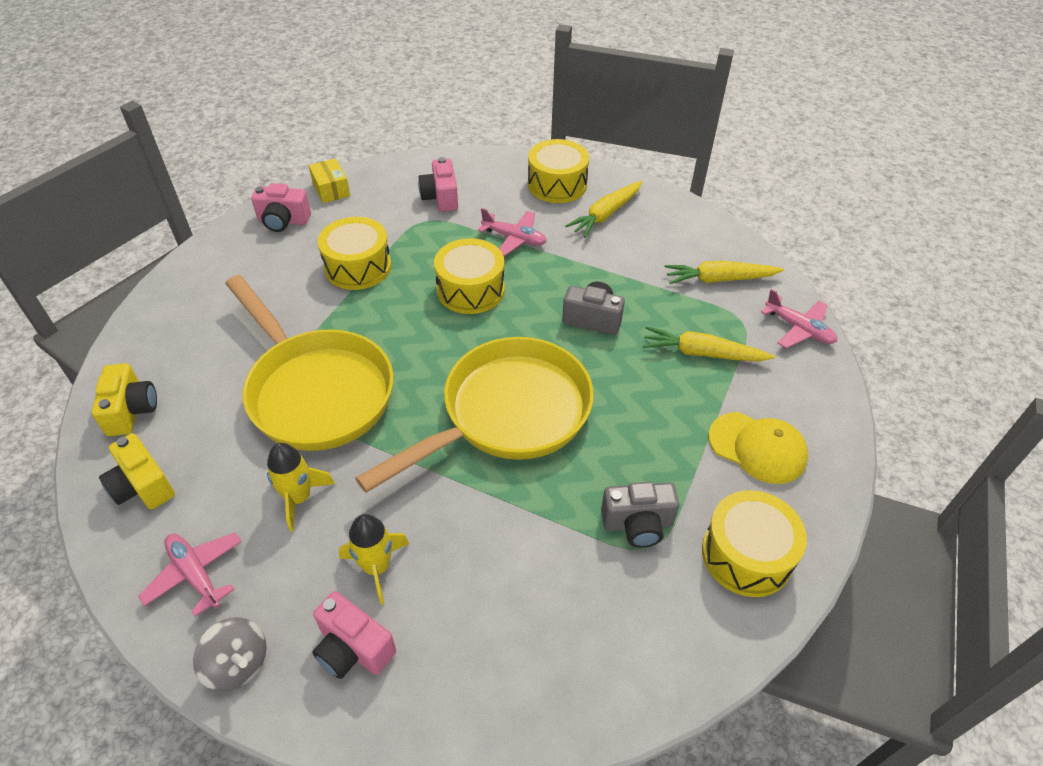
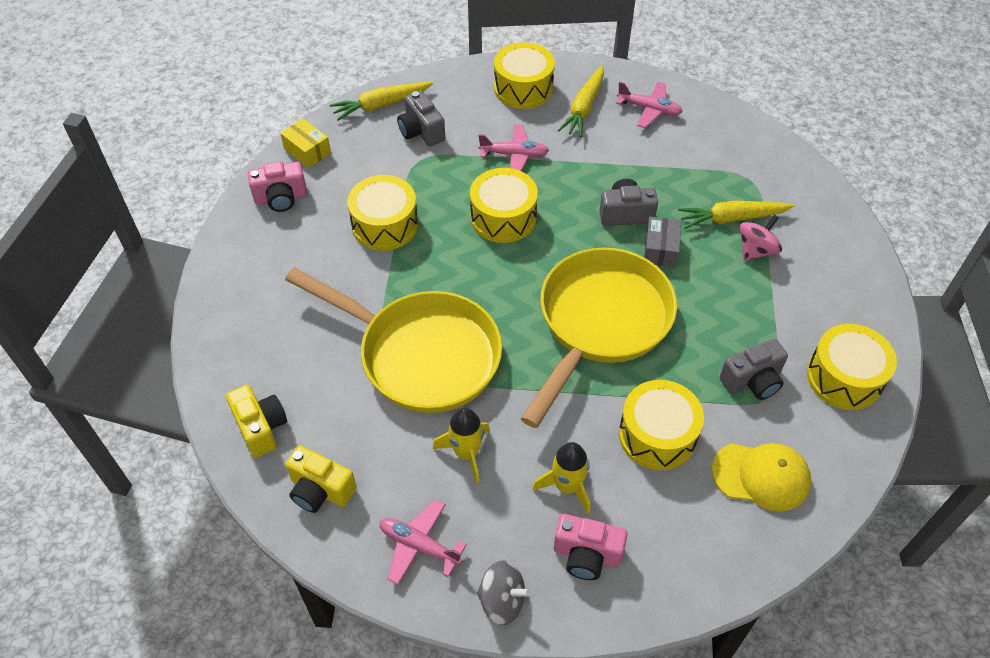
camera: 20 degrees left, 5 degrees up
(441, 198) = (421, 131): pink camera -> grey camera
(502, 546) = (657, 435): none -> yellow drum
(610, 362) = (660, 249): none -> grey box
(712, 391) = (756, 250): none -> pink spinning top
(719, 279) = (713, 145): yellow carrot -> yellow carrot (381, 105)
(757, 448) = (813, 288): yellow cap -> yellow cap (761, 476)
(799, 329) = (798, 173): pink plane -> pink plane (649, 109)

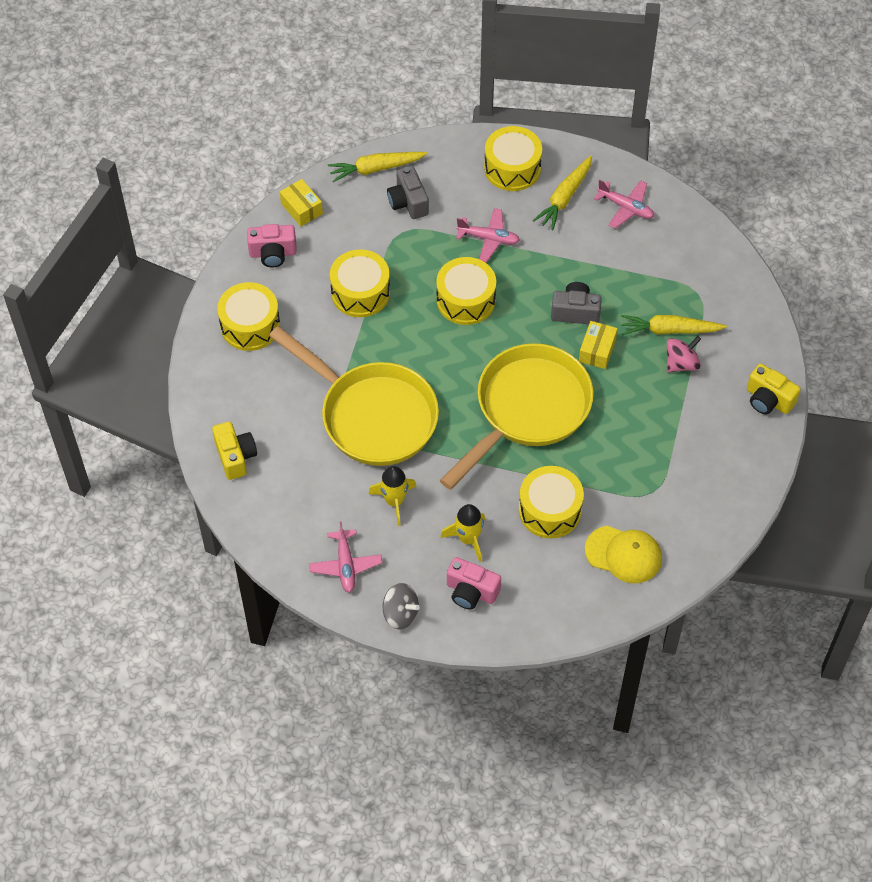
camera: 10 degrees right, 5 degrees up
(320, 490) = (276, 512): yellow camera -> yellow camera (768, 400)
(419, 545) = (345, 565): pink plane -> pink plane turned 135 degrees counterclockwise
(660, 249) = (597, 350): grey box -> yellow box
(752, 381) = (641, 478): grey camera -> none
(844, 378) = (719, 486): yellow drum -> yellow drum (250, 325)

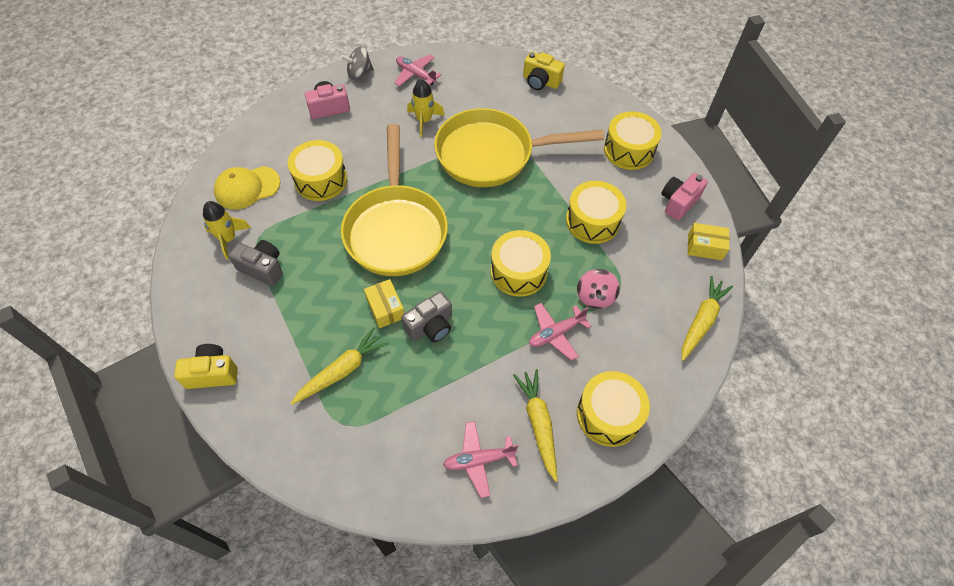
camera: 135 degrees right, 0 degrees up
(408, 202) = (646, 313): grey camera -> grey camera (262, 268)
(468, 539) = (358, 131): yellow rocket -> yellow rocket (228, 239)
(681, 363) = (309, 349): pink spinning top -> pink spinning top (595, 297)

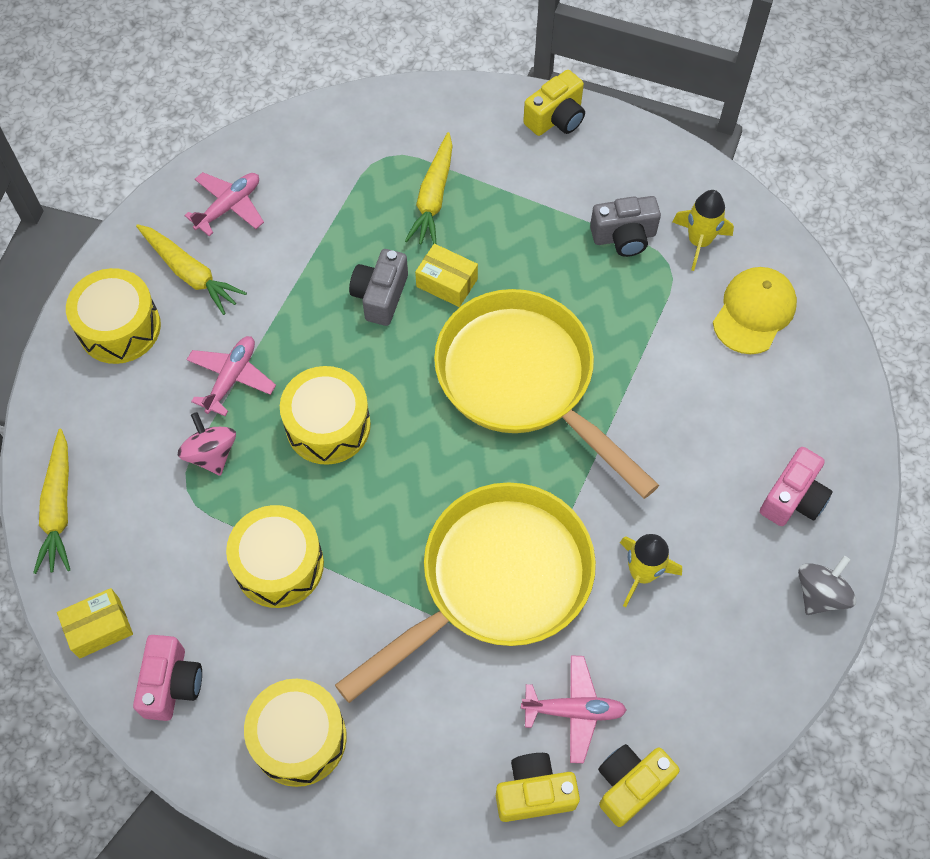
camera: 145 degrees right, 5 degrees up
(321, 180) = (680, 382): yellow drum -> none
(415, 75) = (738, 656): pink plane -> pink plane (574, 711)
(500, 64) = (630, 785): none -> yellow camera

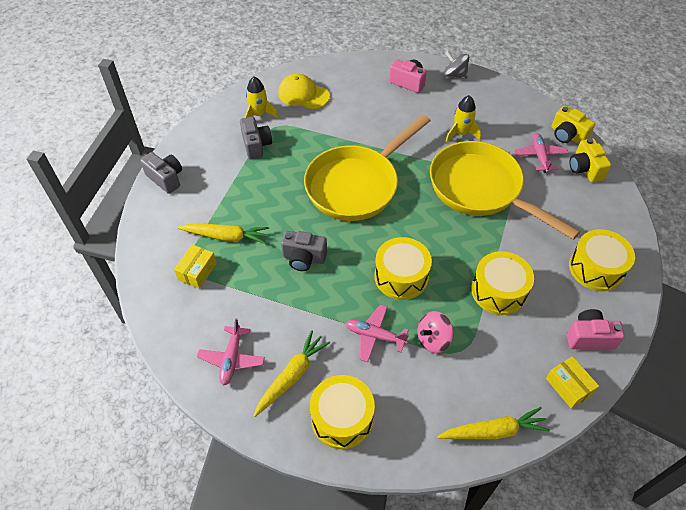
camera: 95 degrees left, 10 degrees down
(229, 207) = (232, 359): pink plane -> pink plane turned 120 degrees counterclockwise
(447, 283) = (292, 225): yellow box -> yellow box (197, 271)
(556, 118) = (166, 178): yellow camera -> grey camera

